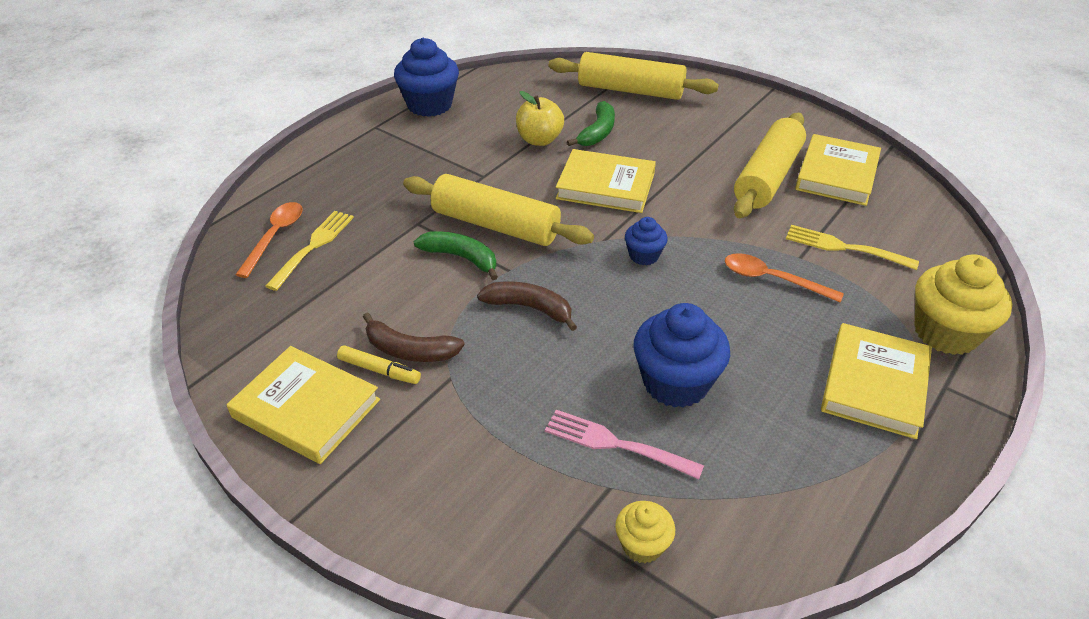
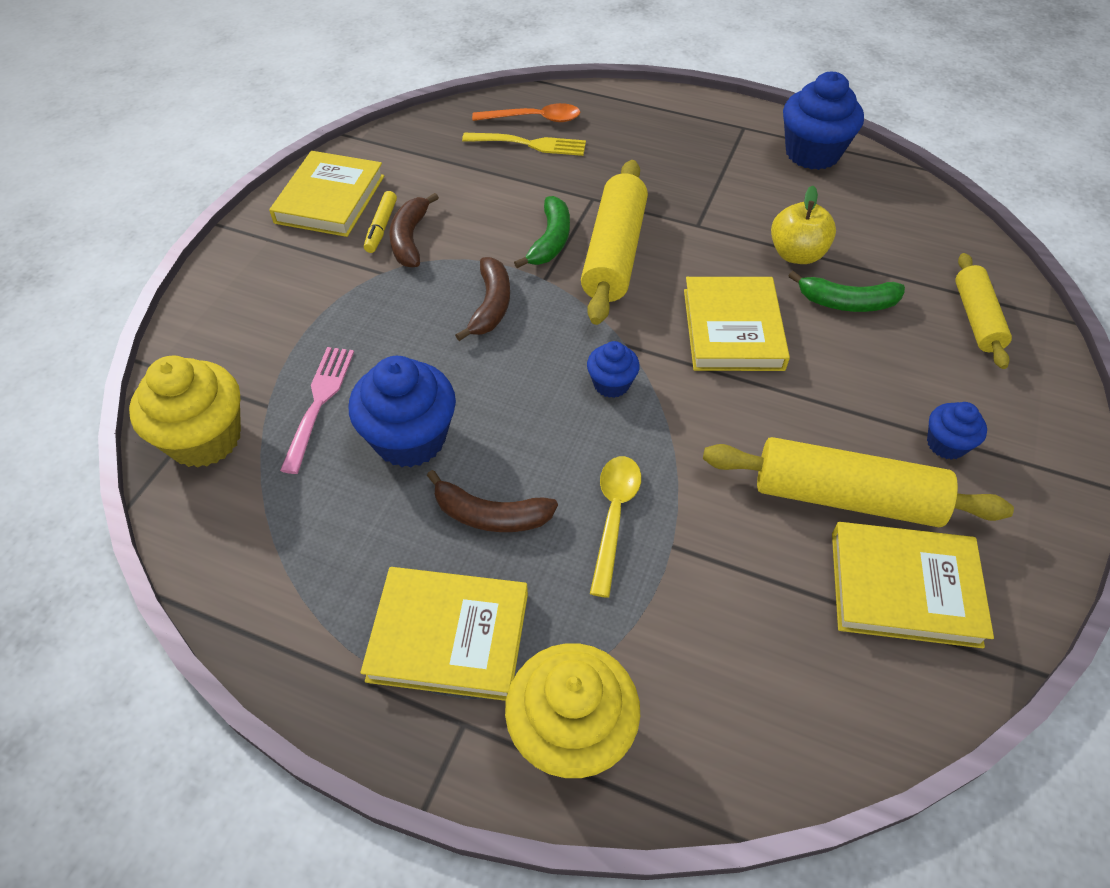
camera: 75 degrees right, 10 degrees up
(630, 90) = (976, 318): yellow rolling pin -> yellow rolling pin, size x0.61
(642, 545) = (205, 438): yellow cupcake -> yellow cupcake, size x1.88
(731, 130) = (946, 444): none -> blue cupcake
(764, 344) = (490, 515): none -> brown banana
(772, 279) = (614, 516): orange spoon -> yellow spoon
(844, 247) = (717, 601): yellow fork -> none

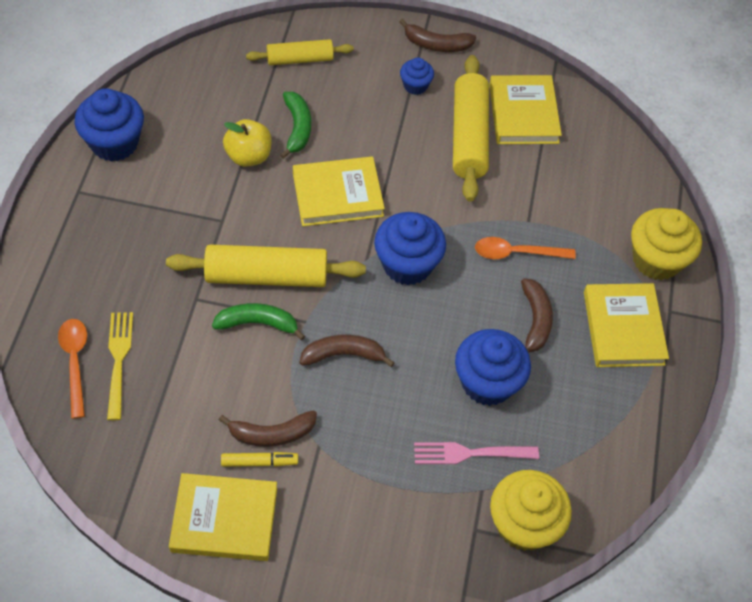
camera: 105 degrees left, 5 degrees up
(611, 384) = (407, 264): blue cupcake -> blue cupcake, size x1.88
(614, 516) = (516, 253): yellow spoon -> orange spoon
(1046, 487) = (436, 44): none -> brown banana

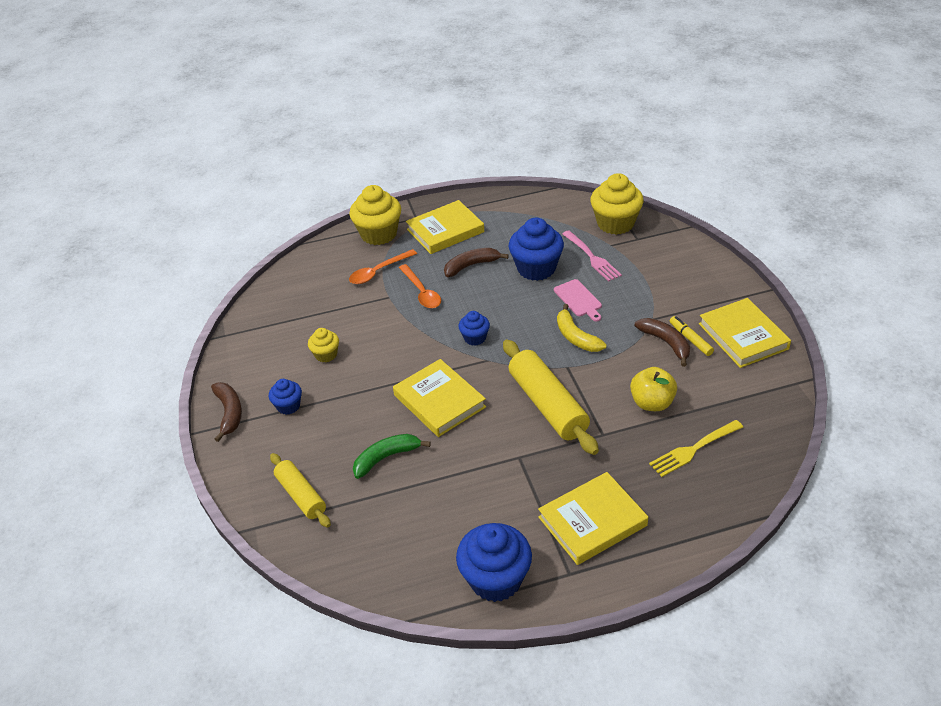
camera: 110 degrees left, 15 degrees down
(75, 362) = (720, 474): orange spoon -> orange spoon (378, 272)
(248, 156) = (440, 474): yellow apple -> yellow apple (652, 403)
(258, 323) = (592, 390): green banana -> none
(343, 355) = (576, 337): brown banana -> yellow banana
(402, 393) = (578, 299): none -> pink cutting board
(407, 264) = (475, 338): blue cupcake -> blue cupcake, size x0.53
(468, 136) = (326, 355): yellow rolling pin -> yellow cupcake
(523, 113) = (282, 335): yellow book -> yellow book (592, 521)

